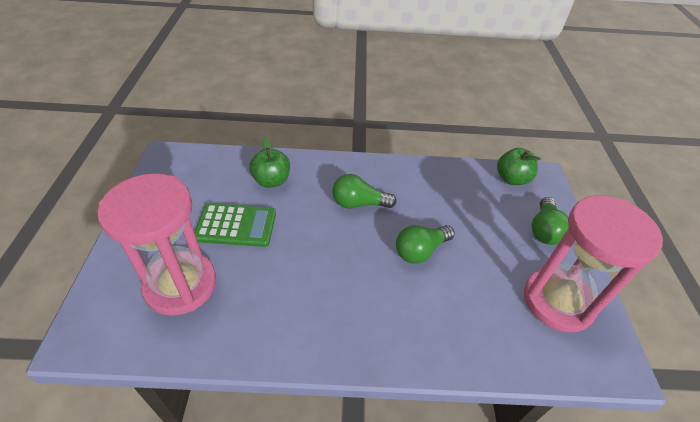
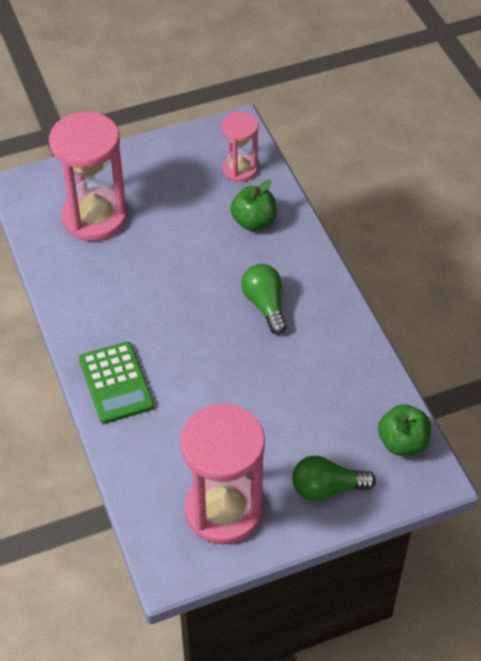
camera: 70 degrees right, 5 degrees up
(211, 169) = (240, 169): none -> pink hourglass
(236, 226) = (178, 222): green calculator -> green calculator (116, 383)
(420, 251) = (228, 376): green light bulb -> none

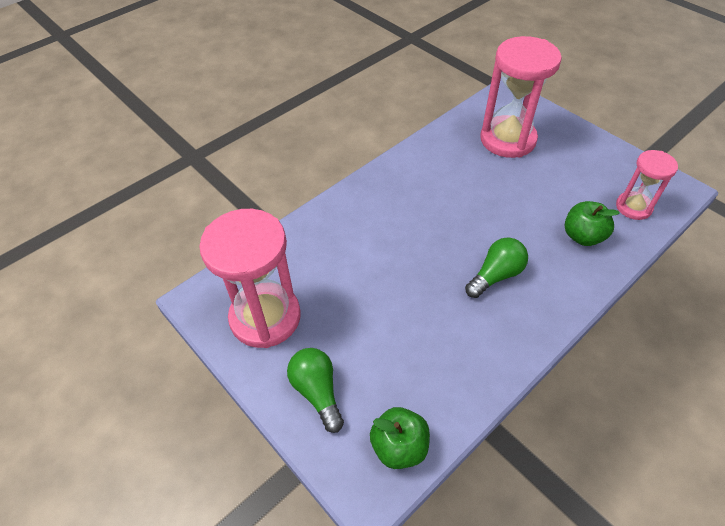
camera: 70 degrees right, 0 degrees up
(116, 383) = (358, 206): green calculator -> none

